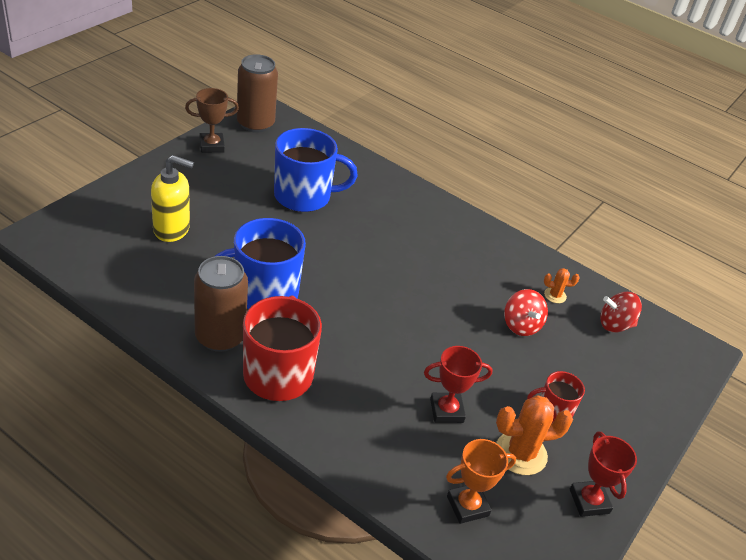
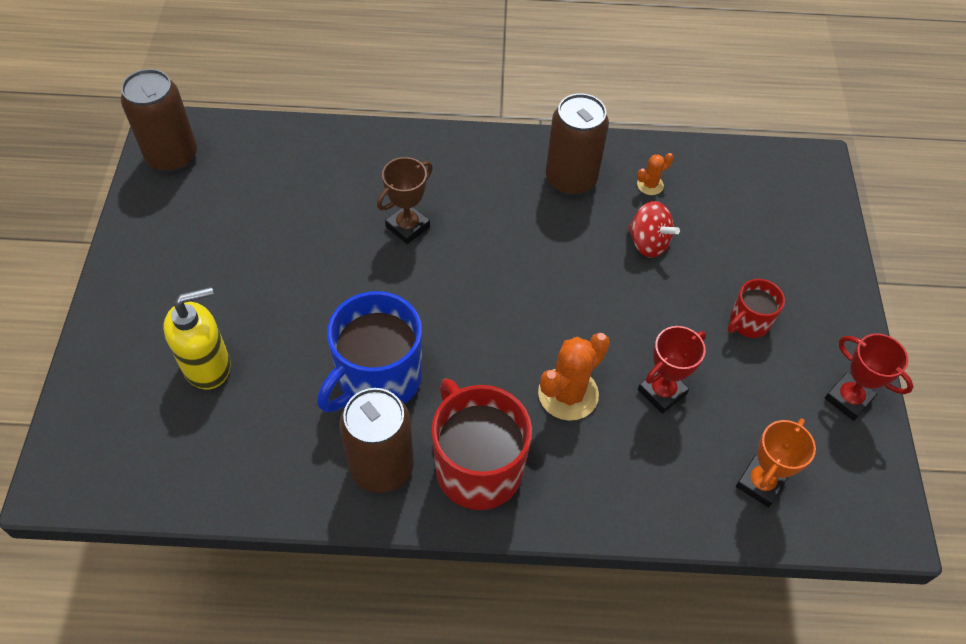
camera: 30 degrees left, 15 degrees up
(212, 146) = (149, 220): brown trophy -> brown trophy (407, 226)
(304, 196) = (312, 223): blue mug -> none
(499, 262) = (571, 179): none -> brown can
(520, 453) = (758, 391): orange cactus -> orange cactus (568, 394)
(615, 325) = (725, 184): red spinning top -> none

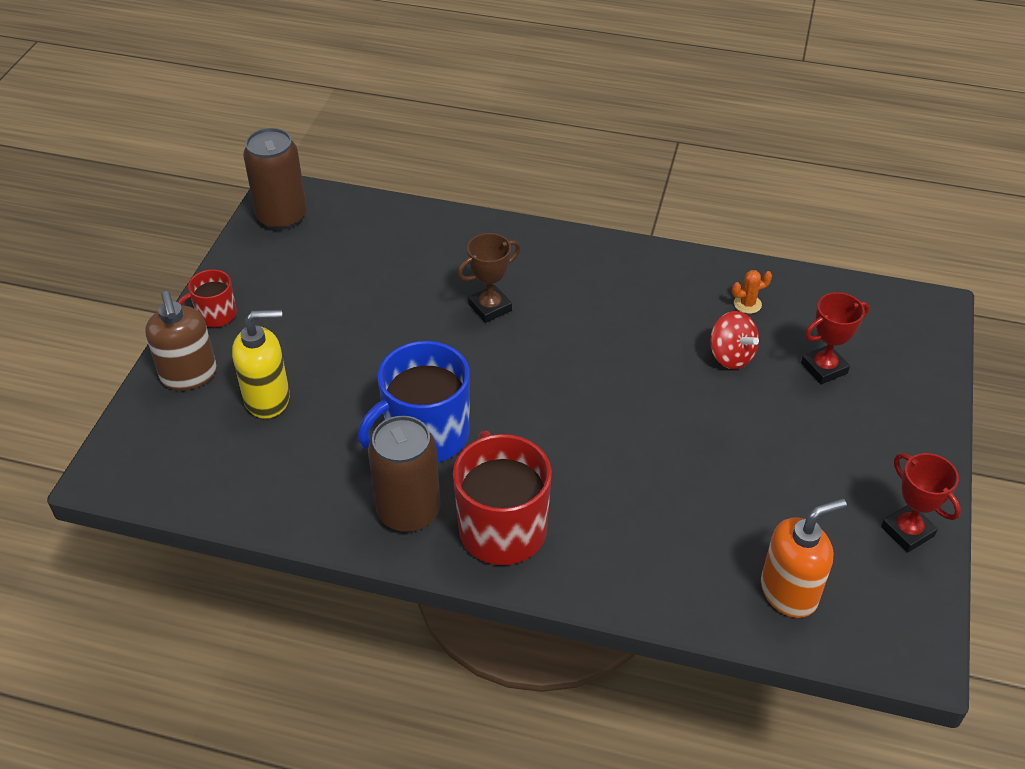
camera: 15 degrees right, 10 degrees down
(118, 353) = (189, 375): none -> brown soap dispenser
(568, 394) = (610, 479): orange cactus -> none
(571, 179) = (666, 288): brown can -> none
(662, 392) = (708, 492): red trophy -> red trophy (824, 368)
(748, 322) = (817, 444): red mug -> red mug (215, 315)
(760, 483) = (789, 592): orange trophy -> orange soap dispenser

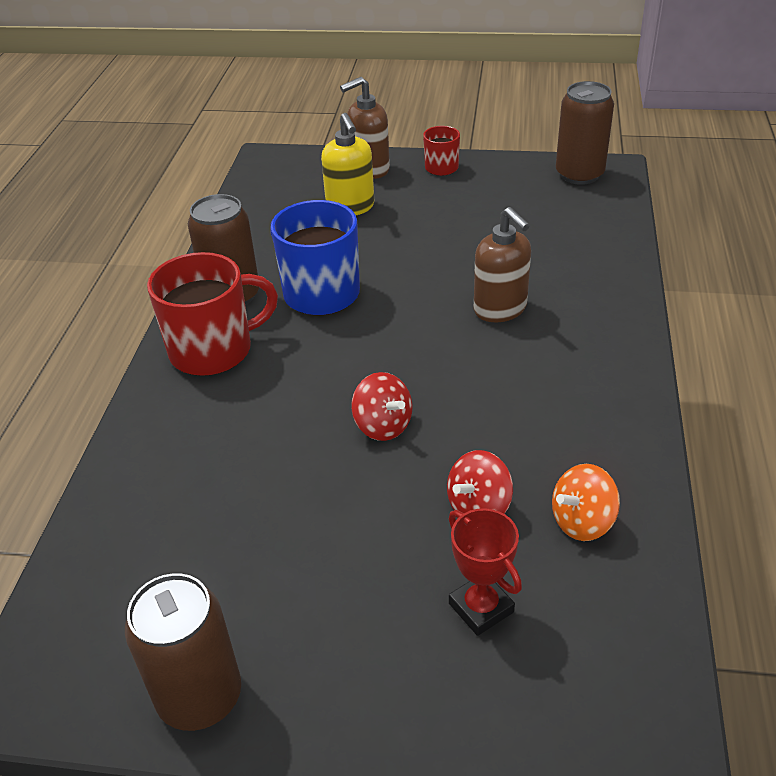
camera: 85 degrees right, 5 degrees down
(490, 307) = (500, 309): brown trophy -> brown soap dispenser
(634, 403) = (383, 425): none -> red spinning top
(747, 304) = (582, 521): orange cactus -> orange spinning top
(789, 592) = (119, 568): orange soap dispenser -> none
(907, 531) = (200, 696): red trophy -> brown can

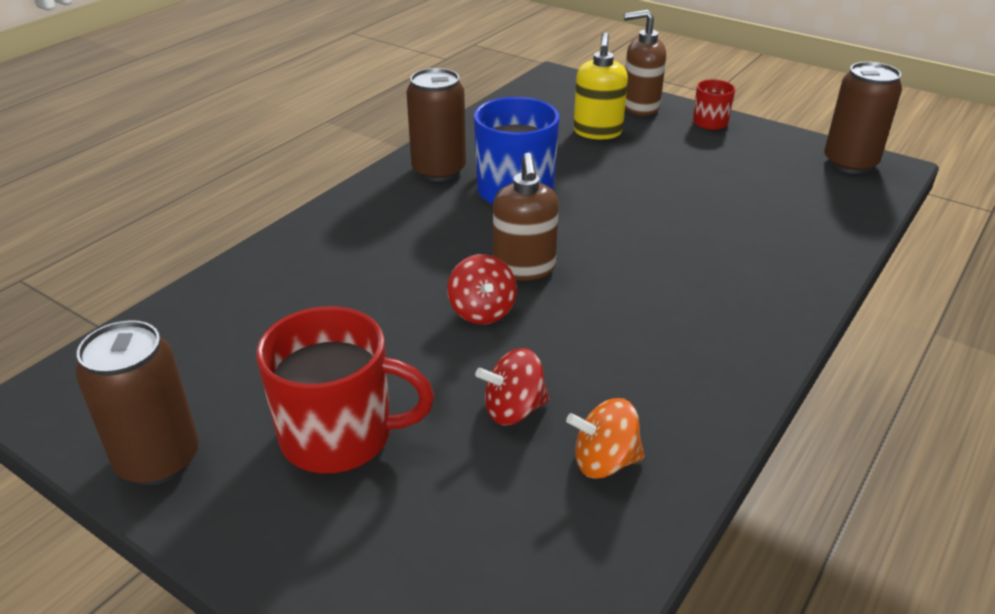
camera: 25 degrees right, 5 degrees down
(213, 350) = (389, 206): red mug -> red mug (340, 436)
(481, 608) = (445, 494): red trophy -> none
(500, 309) = (672, 253): brown soap dispenser -> brown soap dispenser (524, 268)

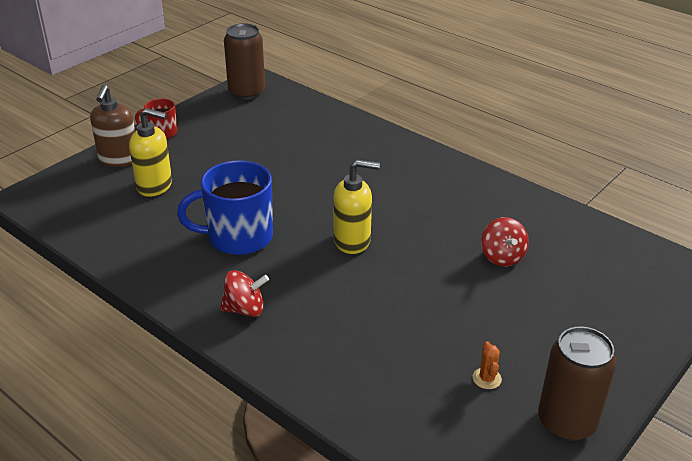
camera: 85 degrees left, 0 degrees up
(253, 386) = (487, 378): none -> orange cactus
(340, 436) = (533, 331): red mug -> none
(439, 170) = (190, 277): brown can -> none
(482, 311) = (402, 264): red spinning top -> red spinning top (245, 309)
(524, 268) = (352, 241): brown soap dispenser -> yellow soap dispenser
(604, 461) = (540, 228): orange spinning top -> none

